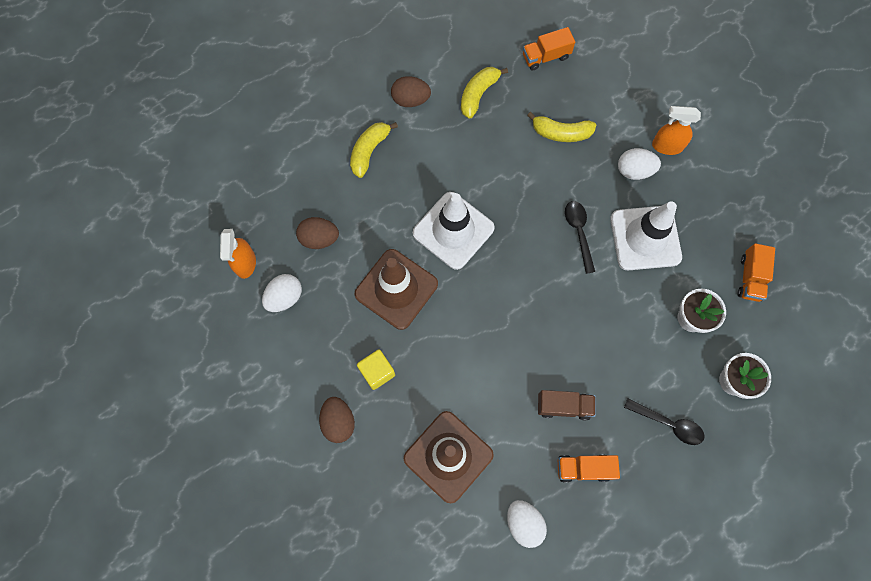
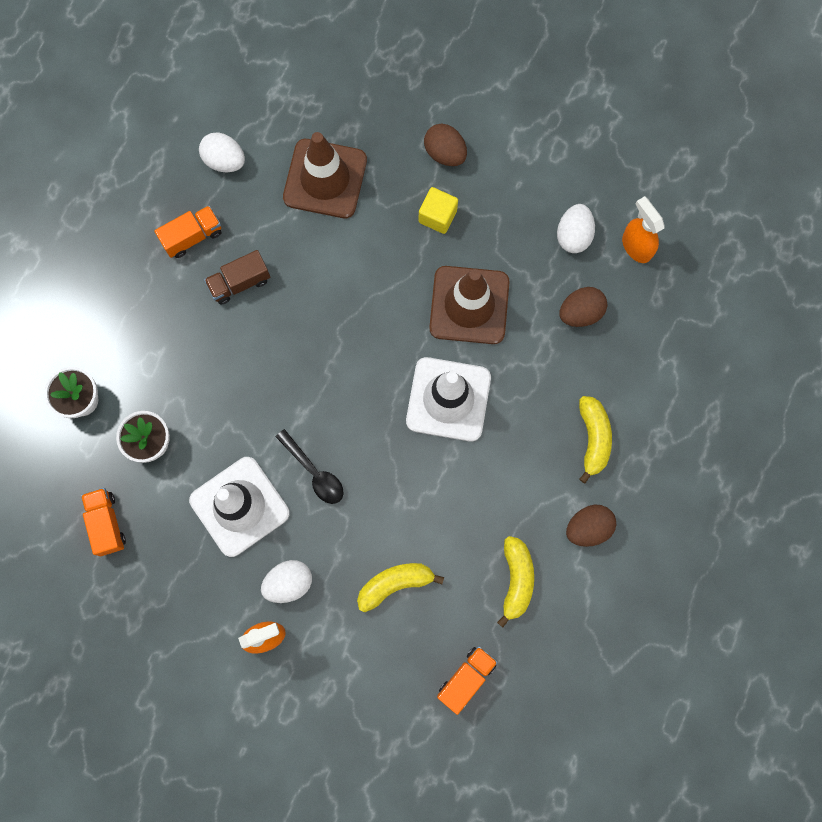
camera: 150 degrees right, 5 degrees up
(668, 423) = (130, 321): black spoon -> none

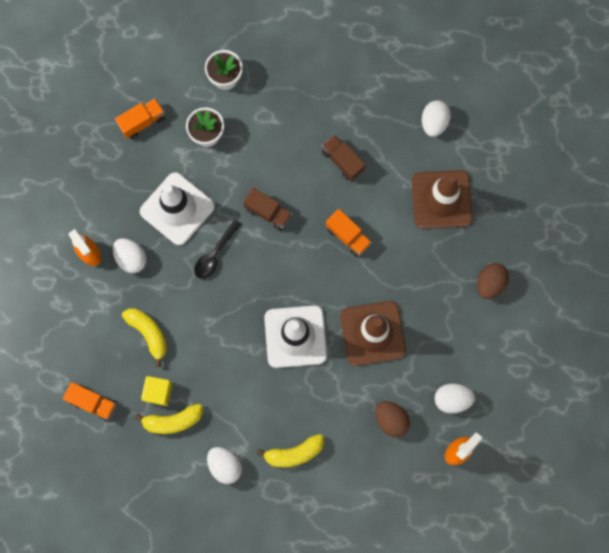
camera: 75 degrees right, 0 degrees up
(192, 237) = (368, 117): orange truck -> orange truck (348, 236)
(279, 392) = (268, 213): none -> brown truck
(437, 216) = (437, 291): yellow cube -> yellow cube (158, 392)
(588, 528) = (225, 465): brown egg -> white egg

